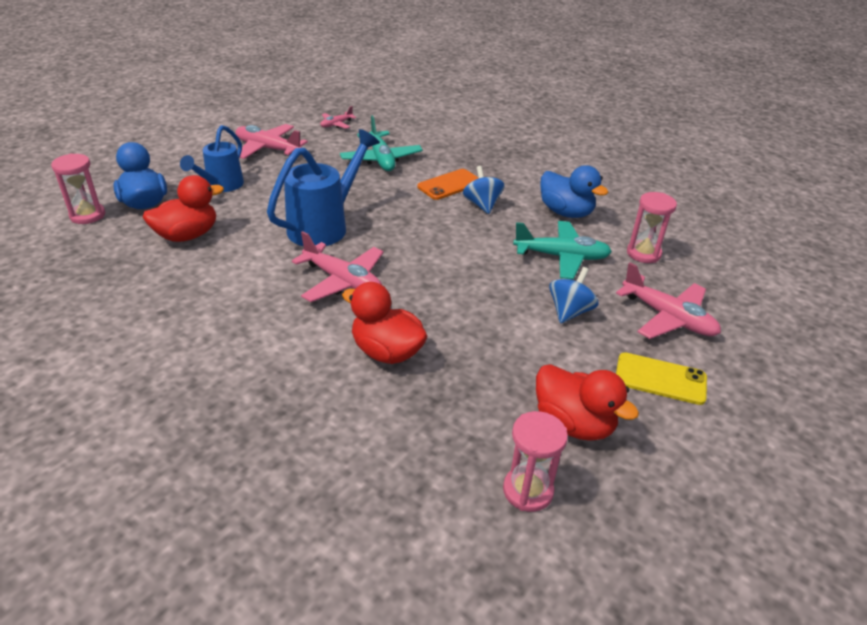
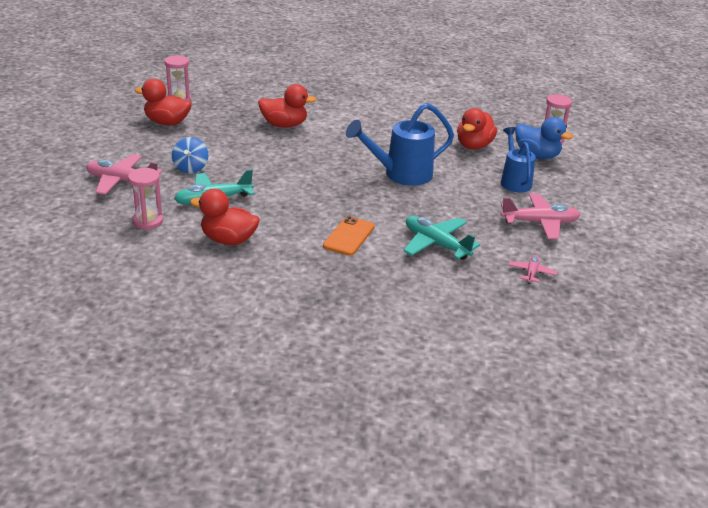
camera: 150 degrees right, 5 degrees down
(324, 226) = (401, 174): blue watering can -> blue watering can turned 60 degrees clockwise
(342, 281) = (346, 148): pink plane -> none
(482, 205) = (304, 225): blue spinning top -> none
(566, 212) = (228, 240): blue duck -> red duck
(660, 379) = (123, 149): yellow phone -> none

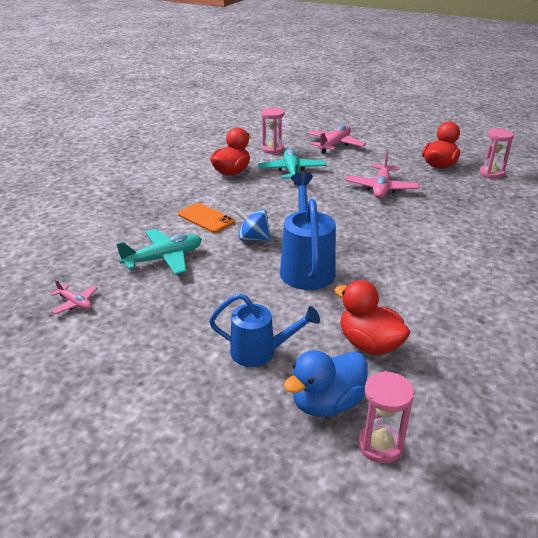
camera: 110 degrees right, 0 degrees up
(190, 168) = (349, 168): blue spinning top -> blue spinning top (253, 239)
(284, 125) = (435, 217): red duck -> none
(540, 223) = (155, 341): pink plane -> pink plane (381, 188)

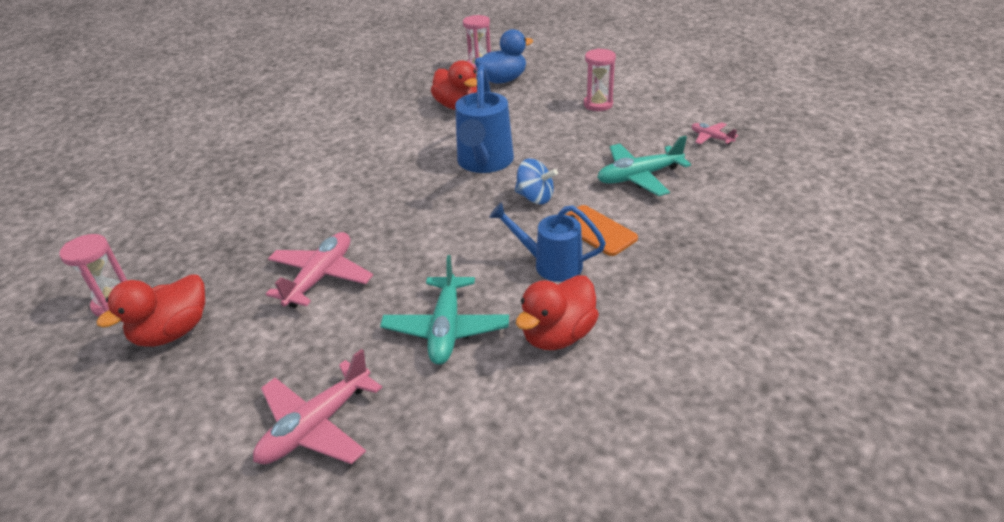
camera: 170 degrees left, 5 degrees up
(260, 352) = (542, 103): blue watering can -> blue watering can (550, 264)
(272, 149) = (462, 415): pink hourglass -> pink hourglass (598, 104)

